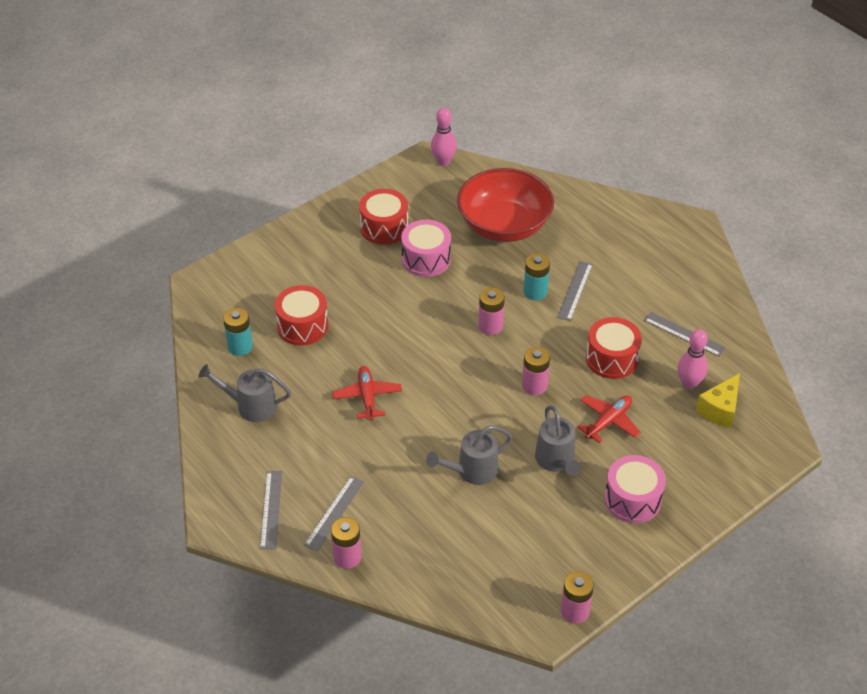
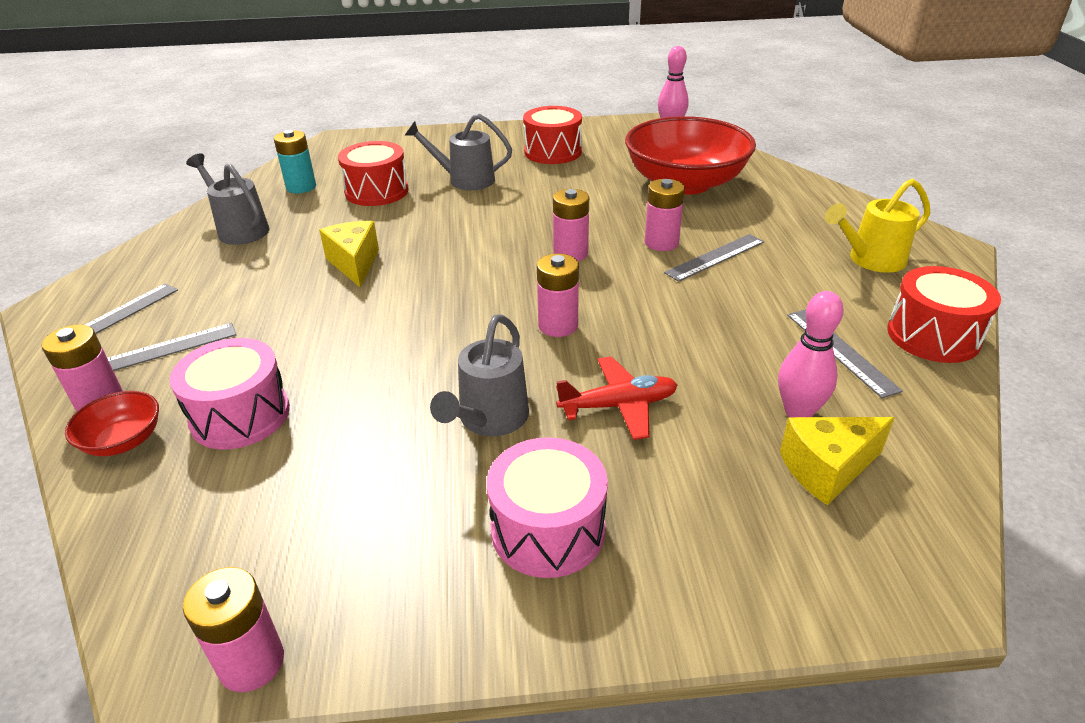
camera: 35 degrees right, 10 degrees down
(367, 397) = (354, 263): red plane -> yellow cheese
(392, 567) = (123, 441): none -> red bowl
(426, 259) = (566, 183): pink drum -> pink drum (240, 415)
(472, 471) = (366, 380): grey watering can -> grey watering can (464, 180)
(535, 292) = (661, 243): turquoise battery -> pink battery
(612, 359) = (698, 338): red drum -> red drum (933, 336)
(658, 254) = (870, 260): none -> yellow watering can

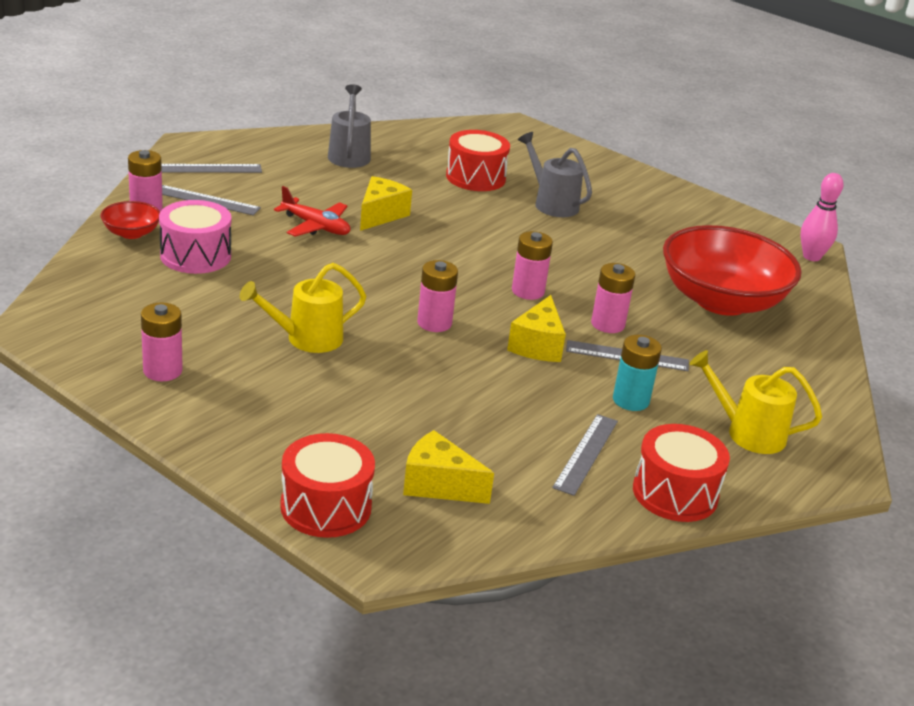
camera: 40 degrees right, 5 degrees down
(251, 662) = (59, 350): pink battery -> pink battery (162, 371)
(301, 187) = (431, 147): turquoise battery -> turquoise battery (630, 400)
(489, 420) = (306, 339): grey watering can -> yellow watering can
(548, 529) = (247, 398): pink drum -> none
(553, 152) = (662, 220): red drum -> red drum (326, 507)
(619, 405) = (386, 380): red plane -> red plane (316, 226)
(654, 290) = (537, 345): none -> yellow cheese
(798, 412) = (483, 455): pink bowling pin -> none

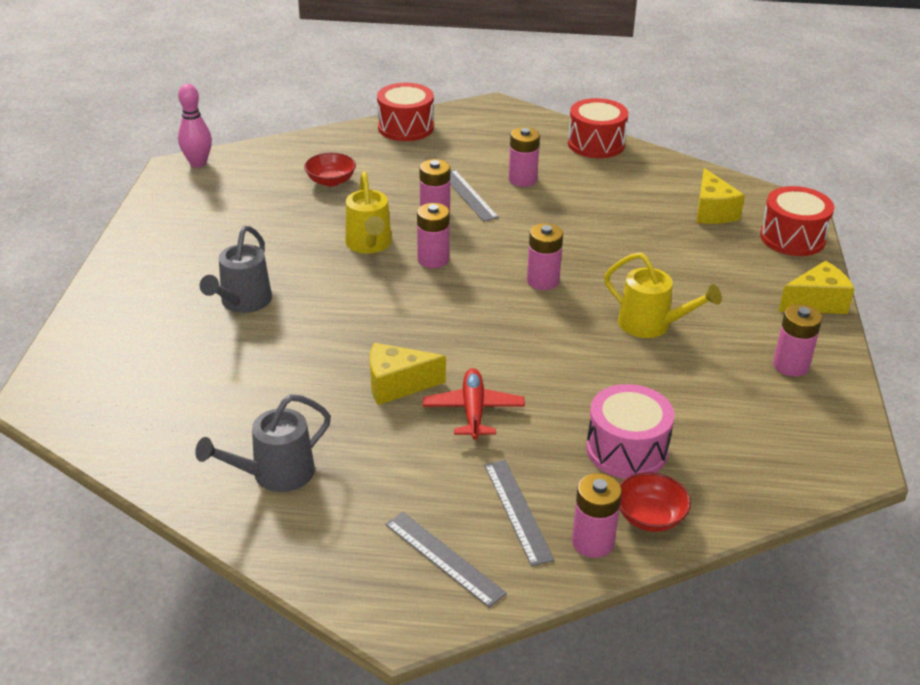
camera: 120 degrees left, 5 degrees up
(475, 177) = (233, 366): red drum -> red drum (405, 127)
(537, 345) = (507, 230): yellow cheese -> yellow cheese (816, 303)
(586, 453) = (604, 178): grey ruler -> none
(630, 400) = (522, 180): turquoise battery -> pink battery
(721, 301) = (331, 181): red bowl -> red bowl, size x0.43
(747, 433) = (499, 137): yellow watering can -> yellow watering can (369, 245)

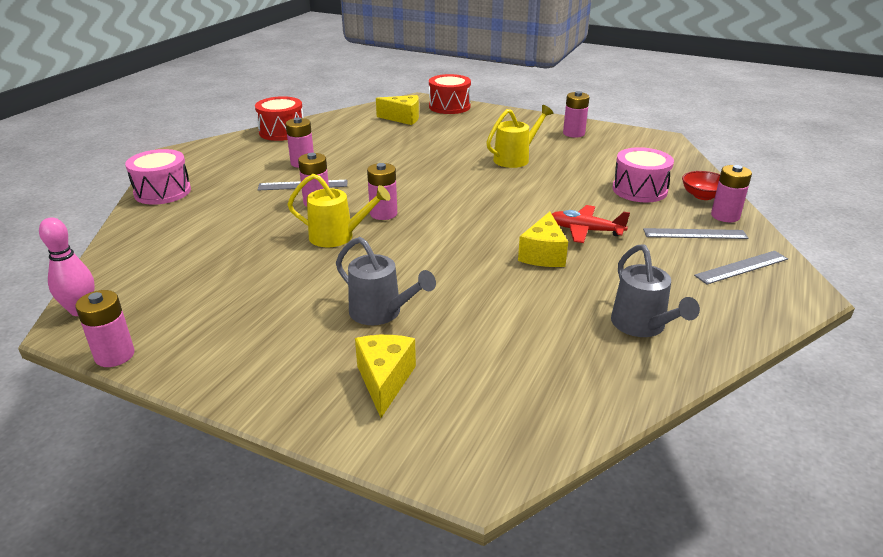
camera: 70 degrees left, 5 degrees down
(331, 181) = (212, 239): red bowl -> none
(405, 127) = (162, 192): red drum -> pink drum
(543, 281) = (443, 180): pink battery -> pink battery (115, 355)
(816, 303) = (518, 115): yellow cheese -> yellow cheese (384, 381)

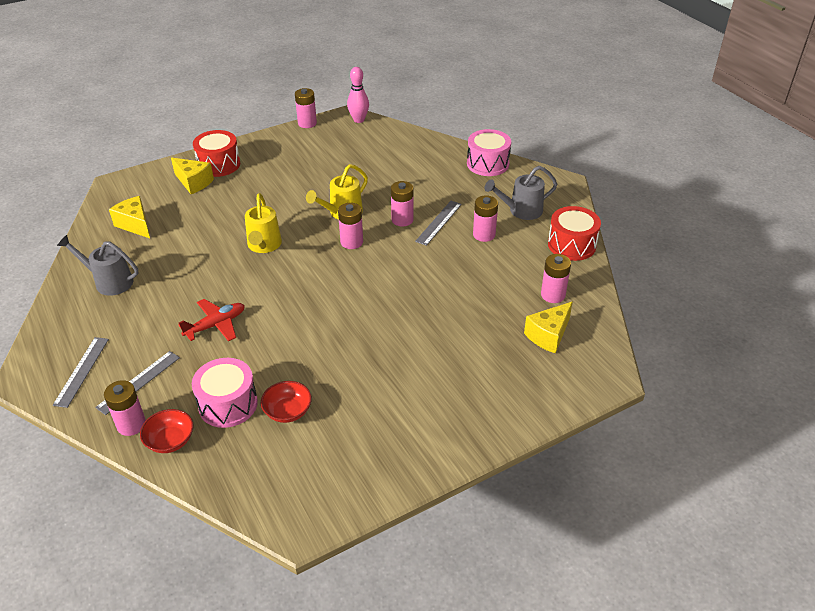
camera: 125 degrees right, 10 degrees up
(381, 313) = (243, 200): grey watering can -> grey watering can (521, 211)
(449, 106) = (561, 391): red drum -> red drum (219, 164)
(515, 158) = (372, 362): yellow watering can -> yellow watering can (264, 246)
(543, 254) = (216, 286): yellow cheese -> yellow cheese (135, 225)
(573, 133) = (388, 450): pink battery -> pink battery (553, 295)
(604, 169) = (288, 411): none -> red bowl

